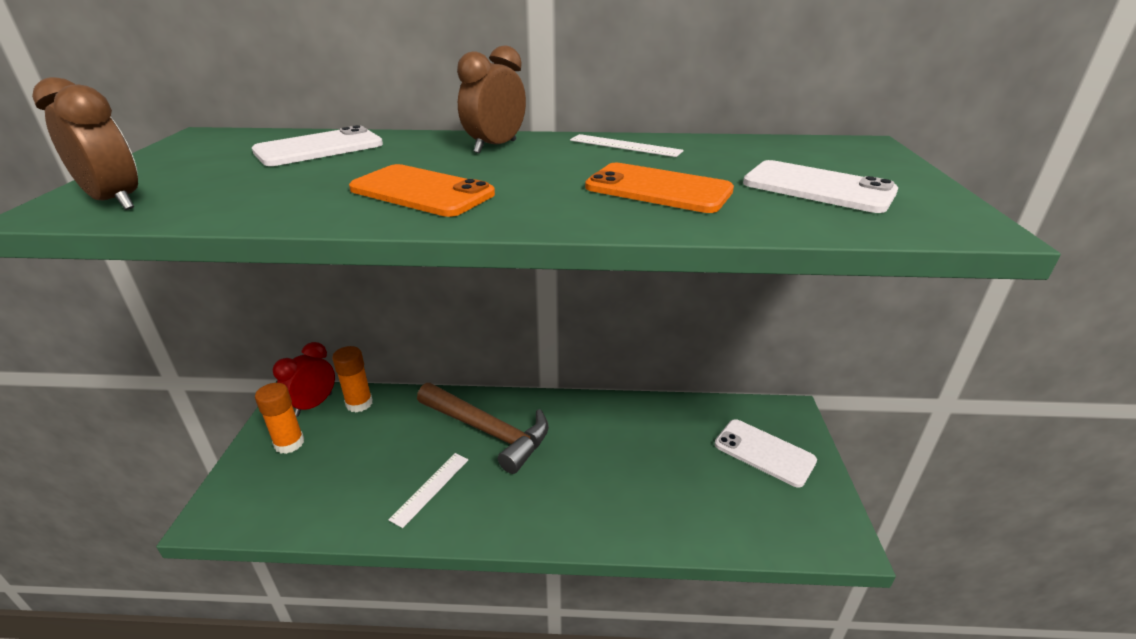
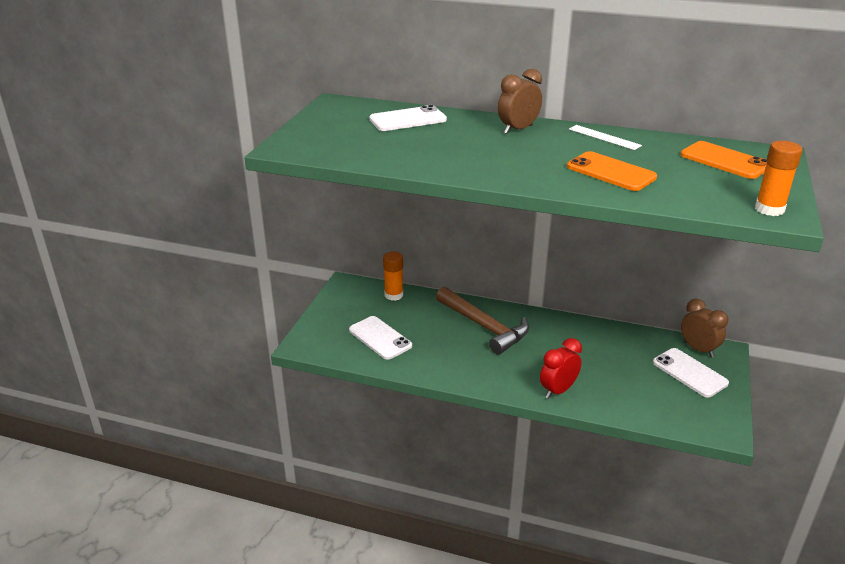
camera: 15 degrees right, 0 degrees up
(116, 202) = (308, 147): brown clock -> brown clock (698, 349)
(289, 443) = (346, 312): orange glue stick -> orange glue stick (769, 209)
(313, 405) = (362, 291): red clock -> red clock (558, 390)
(422, 192) = (470, 158): orange phone -> orange phone (724, 161)
(430, 488) = (440, 353): white ruler -> none
(817, 188) = (712, 182): white phone -> white phone (380, 338)

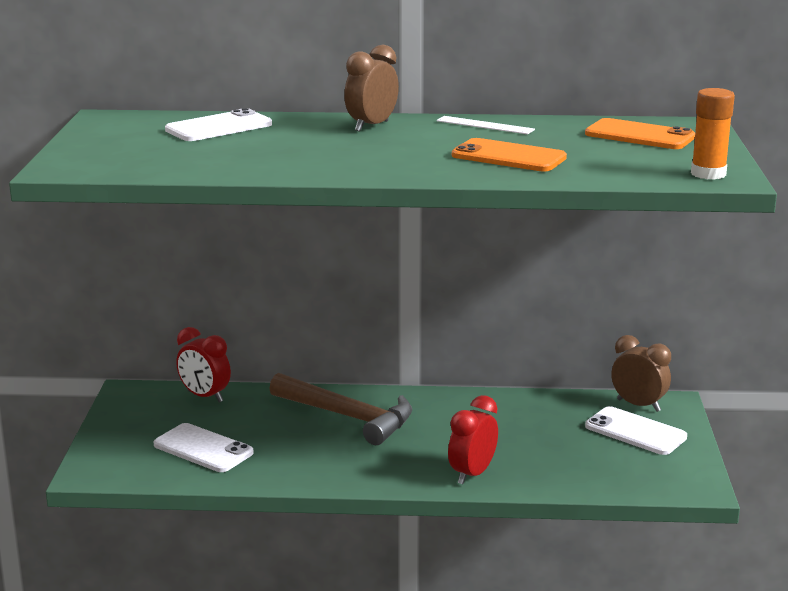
camera: 15 degrees left, 10 degrees down
(393, 295) = (205, 396): orange glue stick -> red clock

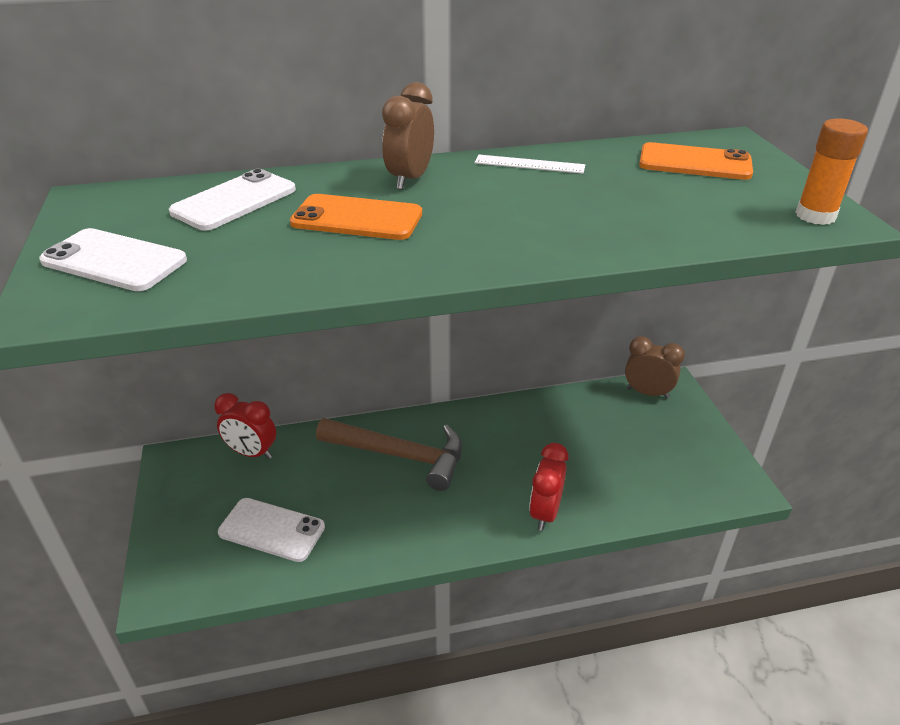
camera: 15 degrees left, 15 degrees up
(508, 157) = (591, 213): orange phone -> orange phone (357, 218)
(635, 432) = (660, 427): white phone -> white phone (114, 261)

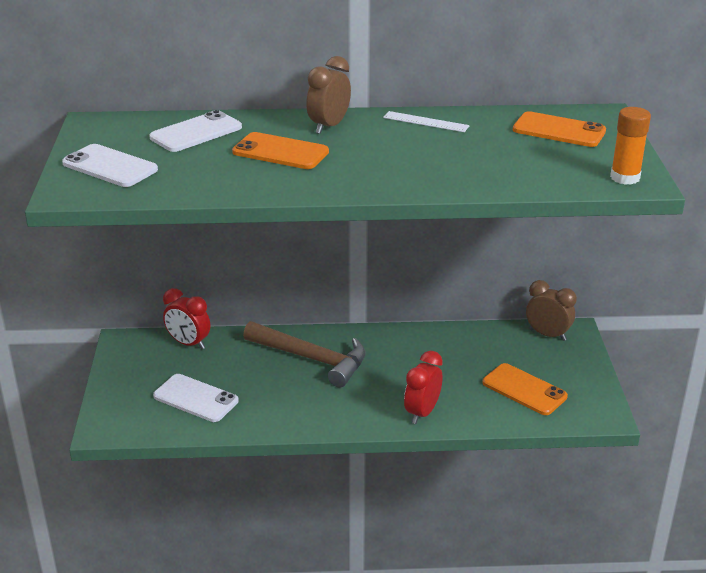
camera: 10 degrees right, 5 degrees down
(647, 466) = (524, 390): none -> orange phone

